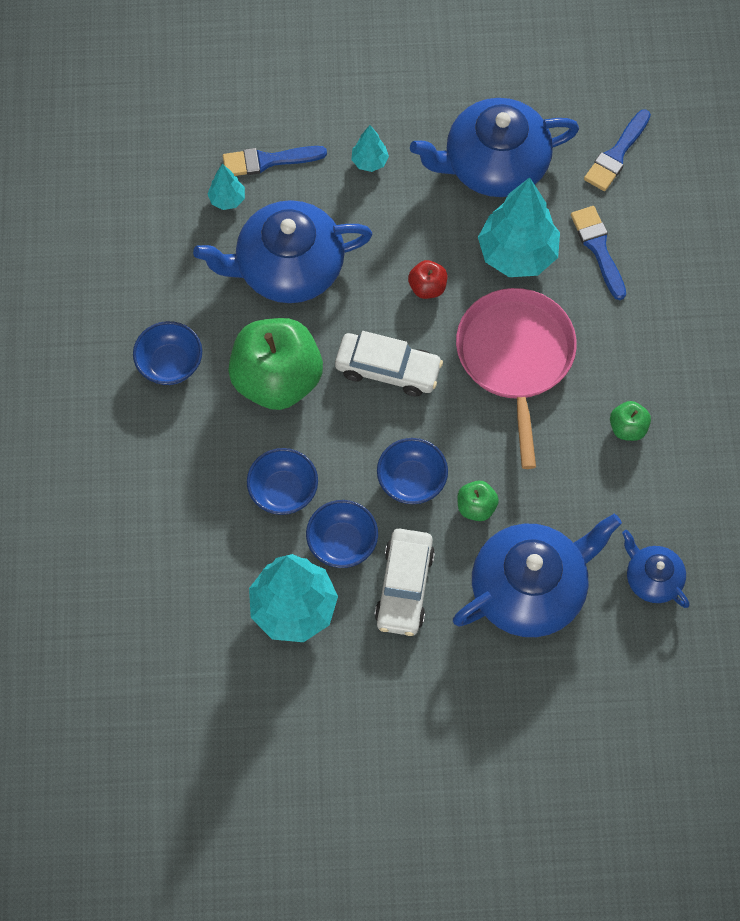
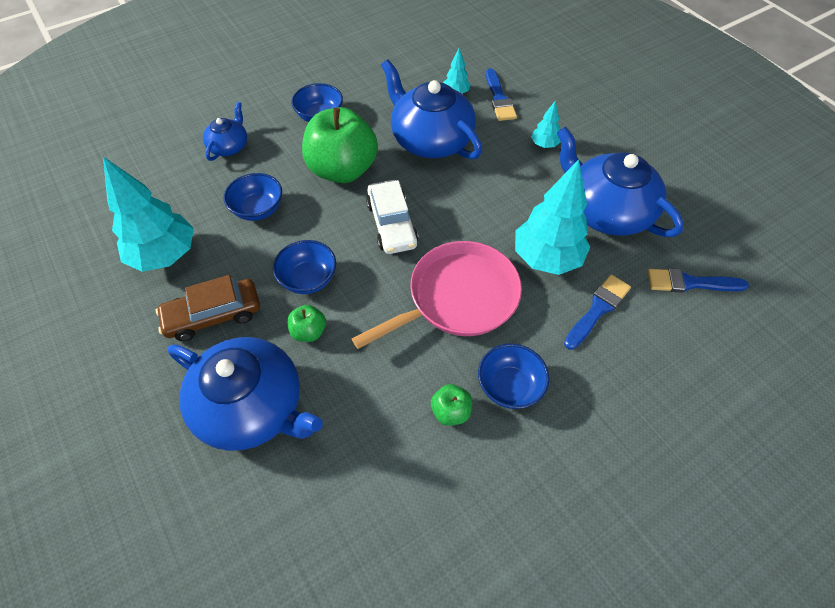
camera: 60 degrees right, 10 degrees down
(268, 161) = (499, 99): blue brush -> blue brush turned 150 degrees counterclockwise
(342, 543) = (233, 260): blue bowl -> blue bowl (509, 386)
(404, 587) = (213, 315): white car -> brown car
(427, 287) = (474, 217): red apple -> none
(652, 578) = (311, 508): blue teapot -> blue teapot (229, 146)

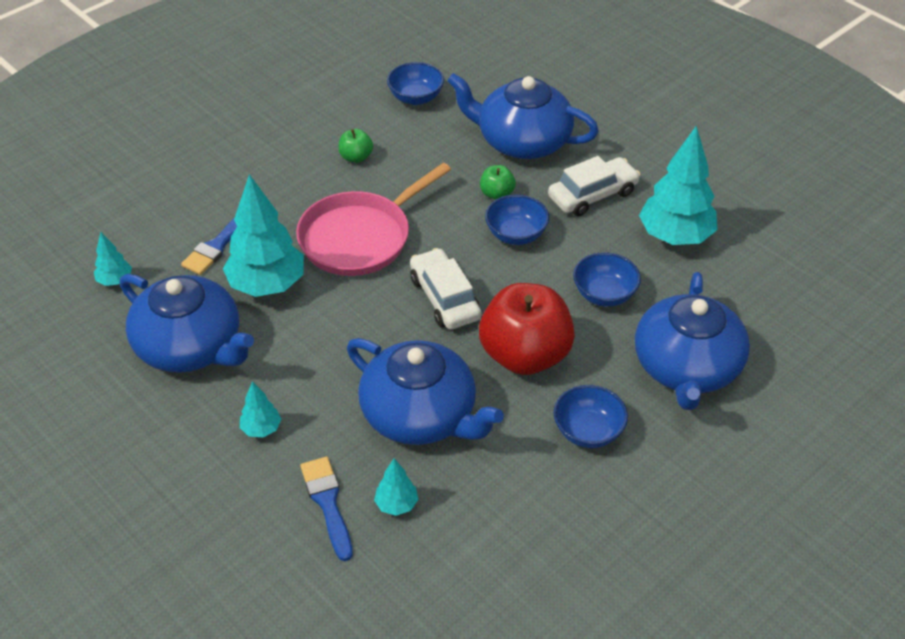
camera: 170 degrees right, 10 degrees down
(213, 315) = (592, 195): brown car -> white car
(229, 146) = (686, 367): blue teapot -> blue teapot, size x1.96
(342, 170) = (525, 355): green apple -> red apple
(509, 386) = (306, 178): blue bowl -> blue bowl (416, 98)
(689, 283) = (115, 281): blue brush -> turquoise tree

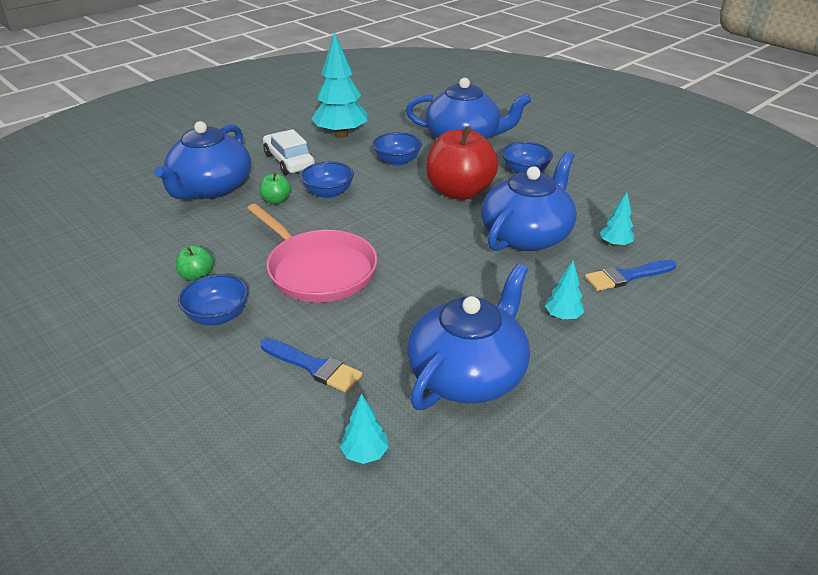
camera: 90 degrees left, 10 degrees down
(267, 285) = (379, 325): turquoise tree -> none
(416, 98) = (117, 242): blue bowl -> blue bowl (218, 316)
(444, 298) = (400, 225): white car -> none

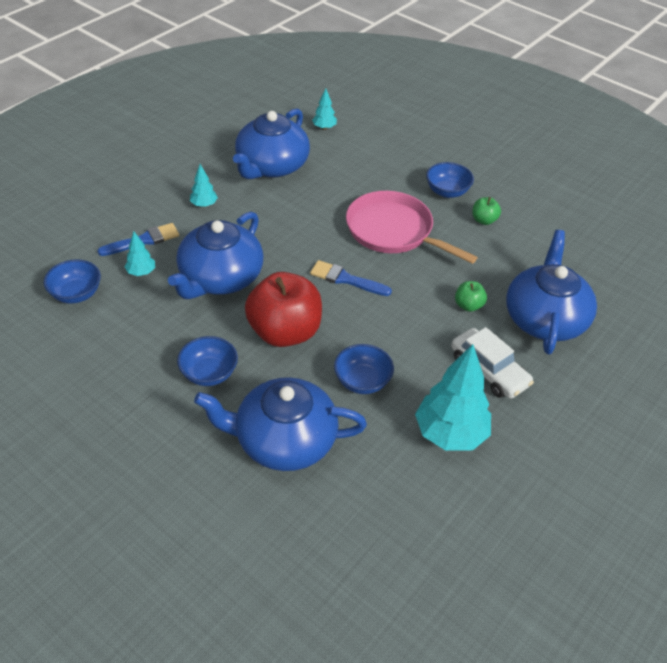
camera: 170 degrees right, 10 degrees up
(314, 367) = (367, 165): blue brush -> blue brush (346, 279)
(328, 193) = (421, 320): blue bowl -> blue bowl (76, 294)

